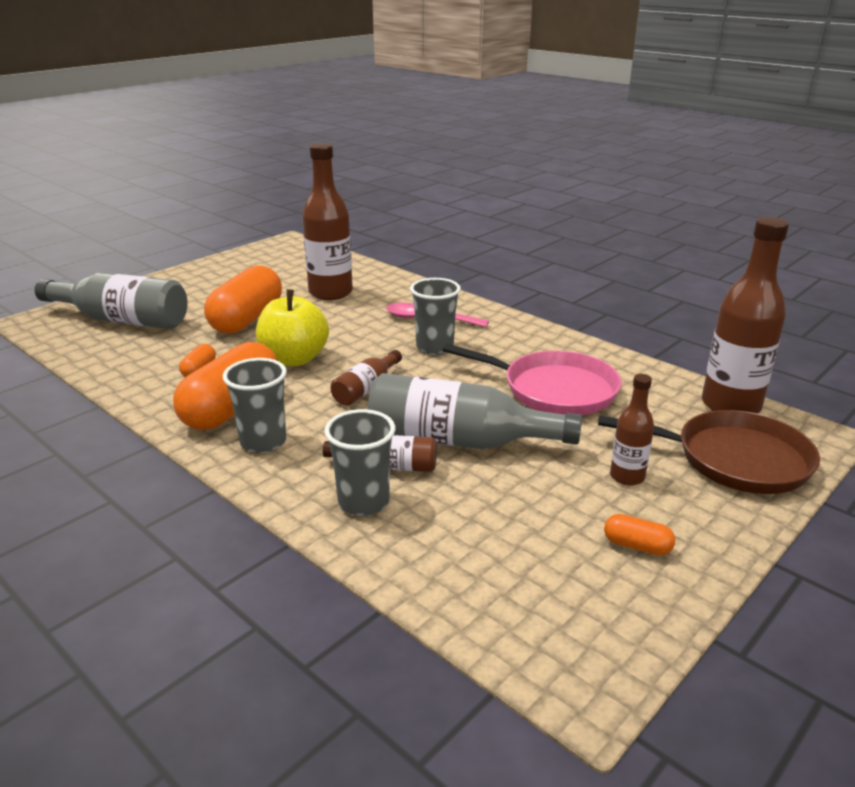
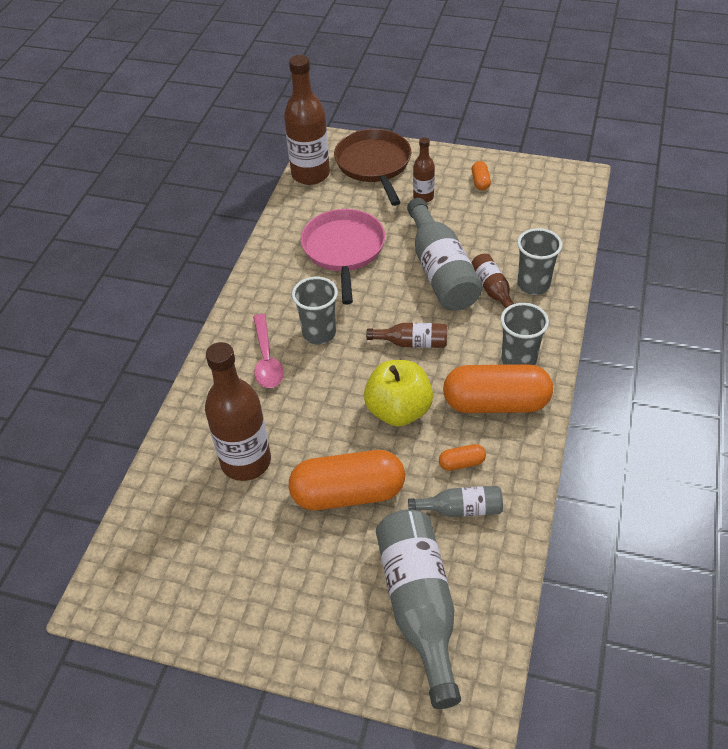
camera: 115 degrees left, 20 degrees up
(161, 356) = (461, 509): none -> grey bottle

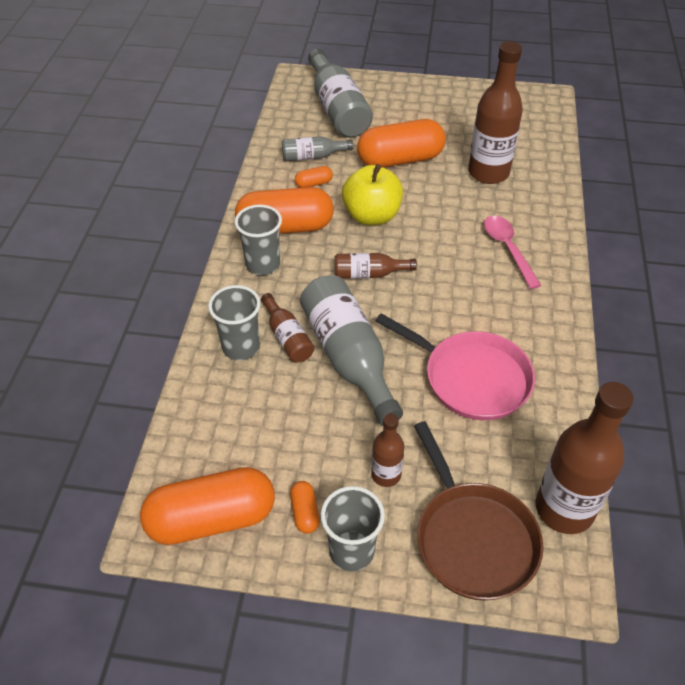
camera: 170 degrees right, 0 degrees up
(319, 333) = (466, 277): grey cup -> grey cup (351, 551)
(343, 250) = (472, 378): pink pan -> pink pan turned 45 degrees counterclockwise
(542, 182) = (212, 519): none -> orange capsule

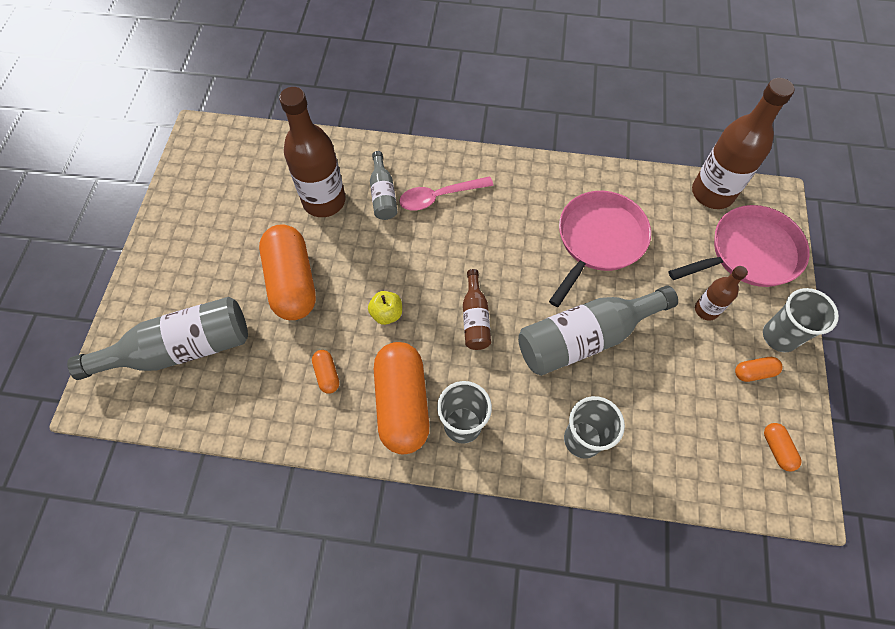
camera: 90 degrees left, 15 degrees up
(212, 519) = (777, 449): orange capsule -> orange capsule, size x0.42
(287, 337) = (565, 394): brown bottle -> none
(312, 156) = (275, 377): grey bottle -> grey bottle (383, 194)
(371, 216) = (387, 314): yellow apple -> yellow apple, size x0.52
(473, 539) = (749, 253): brown pan -> pink pan

